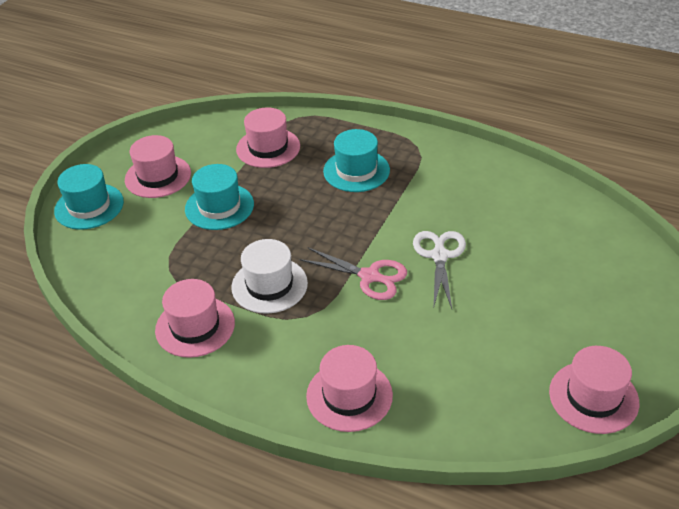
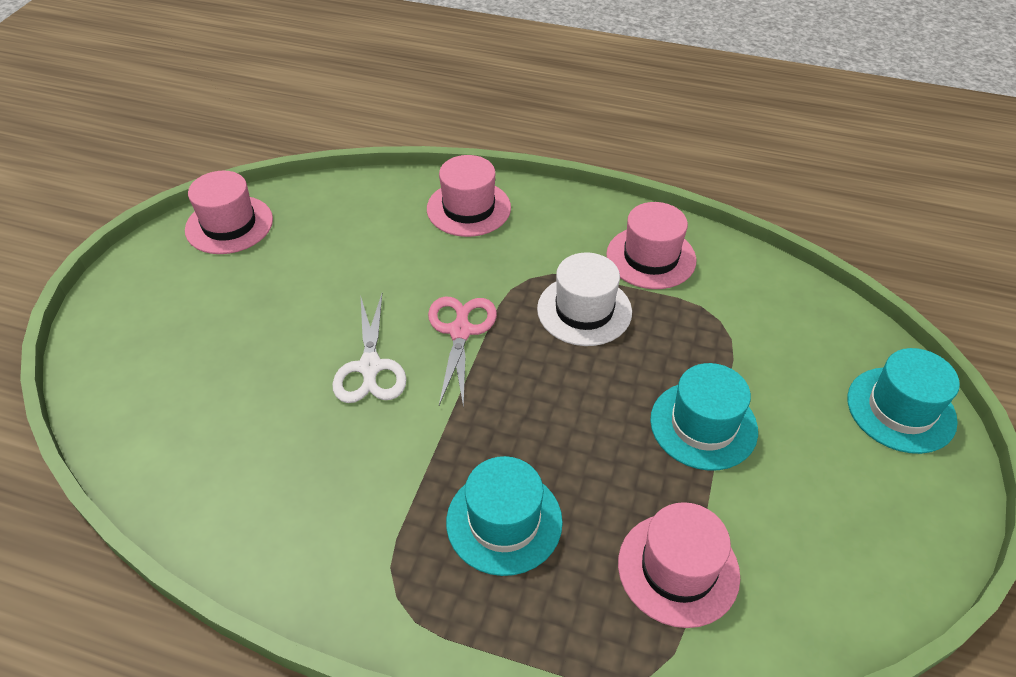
camera: 170 degrees right, 5 degrees up
(158, 176) = (836, 479): pink hat -> none
(370, 277) = (461, 331): pink scissors -> pink scissors turned 75 degrees clockwise

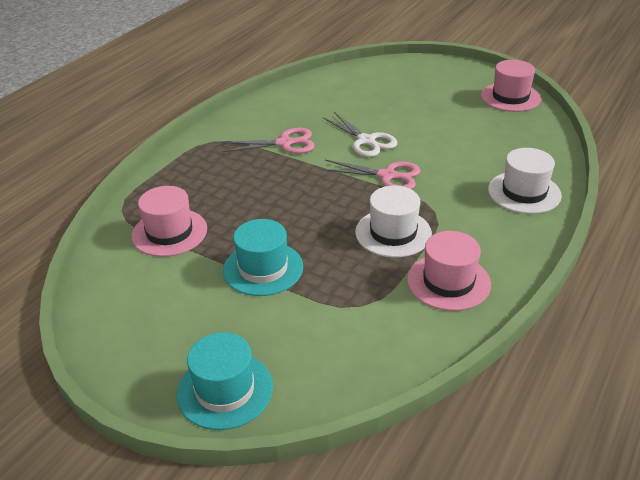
camera: 105 degrees right, 10 degrees down
(370, 368) = (366, 141): white scissors -> white scissors turned 135 degrees counterclockwise
(390, 475) = (285, 143): none -> pink scissors
(468, 208) = (524, 192): pink hat -> white hat
(504, 521) = (235, 176): turquoise hat -> none

